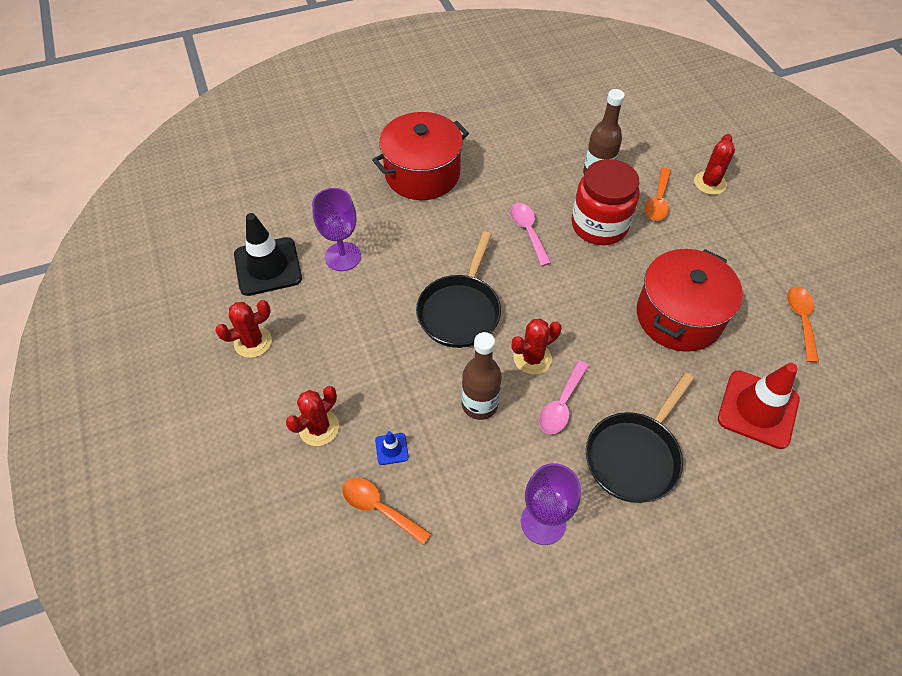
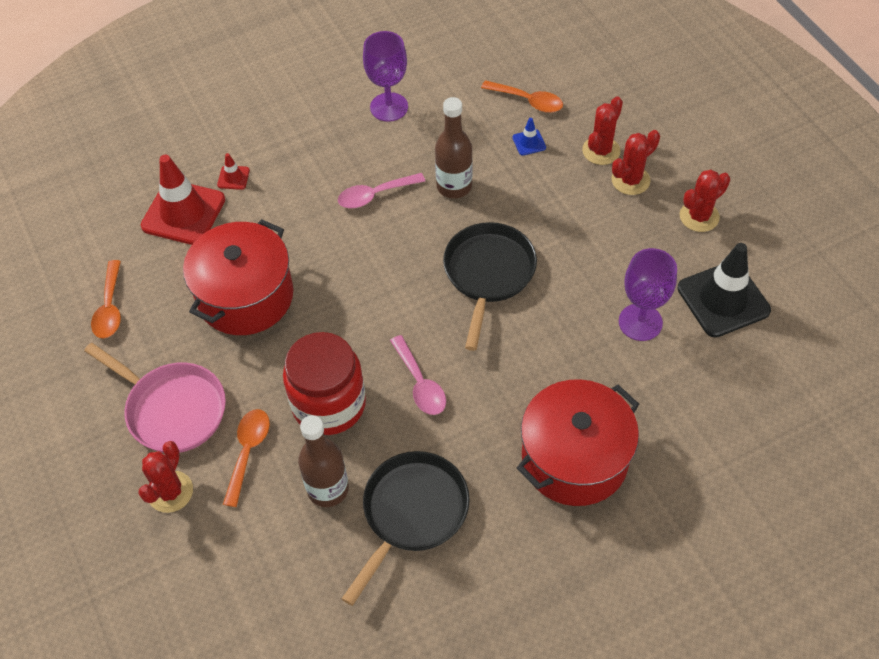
camera: 175 degrees right, 0 degrees up
(532, 358) = (405, 234): red cactus -> red cactus (630, 180)
(561, 405) = (375, 195): pink spoon -> pink spoon turned 135 degrees counterclockwise
(635, 455) = (307, 162): black pan -> black pan (412, 513)
(713, 446) = (233, 177): none -> red traffic cone
(723, 235) = (172, 409): none -> pink pan

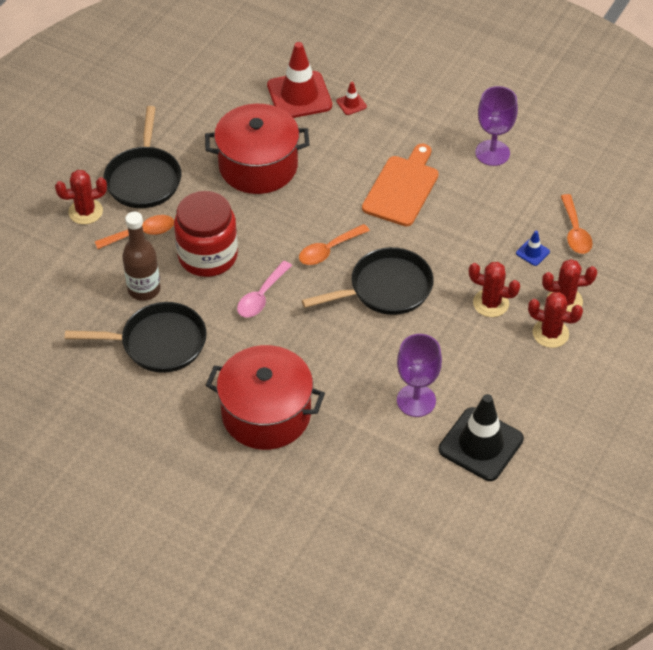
camera: 55 degrees right, 5 degrees down
(110, 308) = (194, 104): orange spoon -> orange spoon (328, 250)
(172, 409) = (144, 178): pink pan -> black pan
(375, 195) = (402, 188): pink spoon -> orange cutting board
(454, 186) = (450, 229): brown bottle -> none
(699, 216) = (551, 394): red cactus -> red cactus (490, 303)

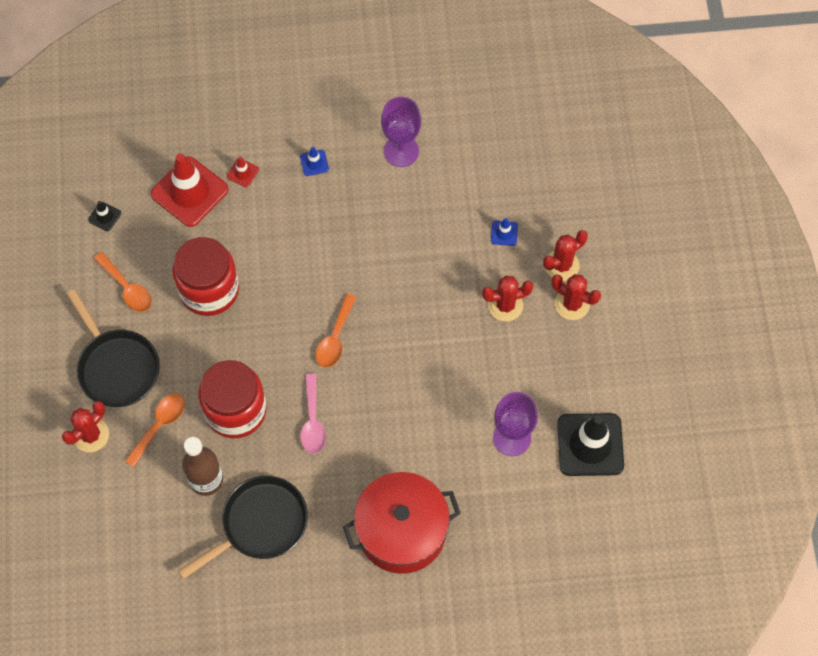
camera: 35 degrees left, 15 degrees up
(221, 79) = (104, 216): none -> black traffic cone
(258, 166) = (209, 290): red pot -> red jar
(385, 289) = (410, 346): black pan -> none
(402, 188) = (351, 235): orange cutting board -> none
(414, 125) = (314, 163): none -> blue traffic cone
(550, 333) = (572, 304): red cactus -> red cactus turned 45 degrees clockwise
(575, 232) = (523, 190): orange spoon -> orange spoon (127, 288)

